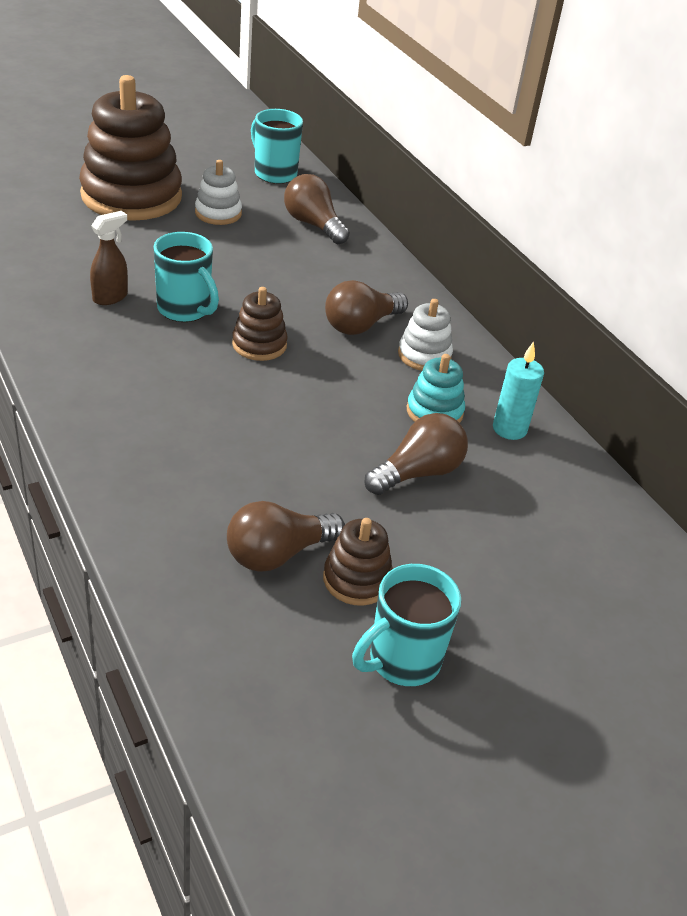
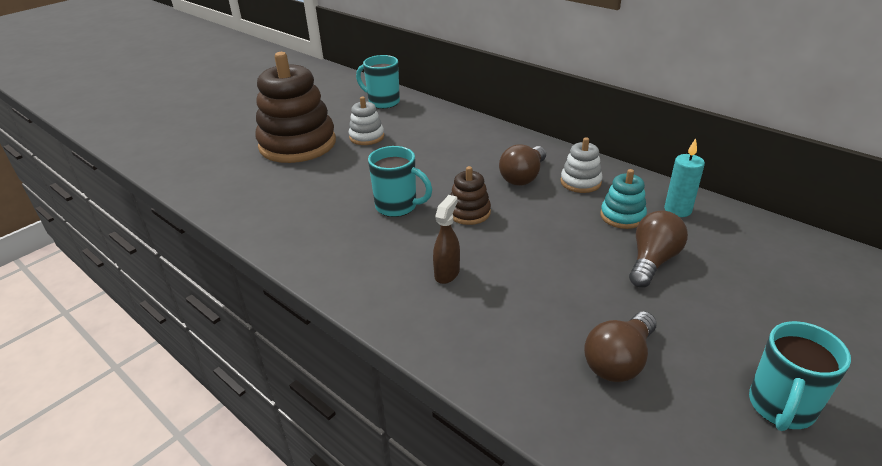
camera: 15 degrees left, 5 degrees down
(110, 297) = (337, 216): brown spray bottle -> brown spray bottle (447, 273)
(313, 224) = (435, 125): brown light bulb -> none
(357, 579) = (690, 356): brown stacking toy -> none

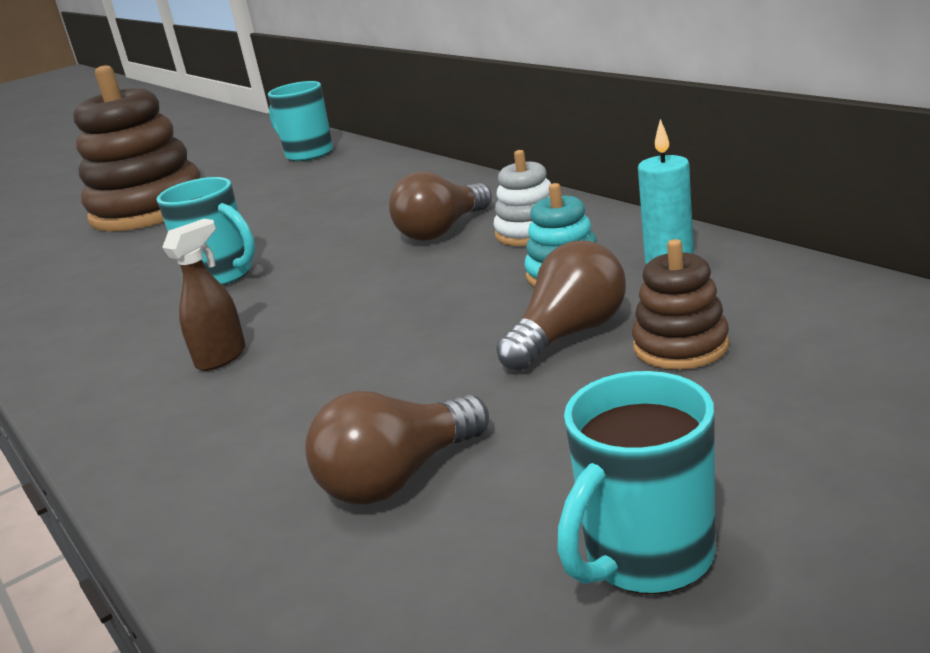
camera: 15 degrees right, 10 degrees down
(366, 137) = (250, 195): white stacking toy -> none
(469, 212) = (320, 279): brown stacking toy -> brown stacking toy (680, 346)

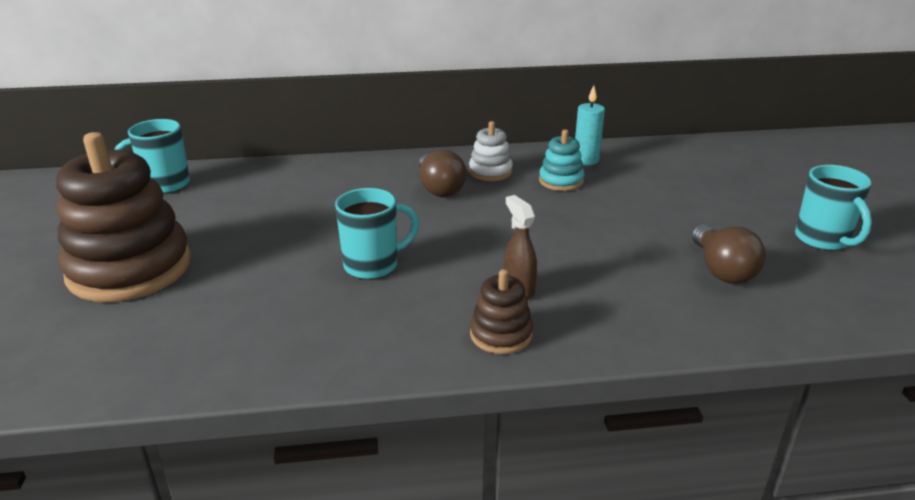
camera: 65 degrees left, 5 degrees up
(569, 334) = (630, 200): brown light bulb -> none
(680, 346) = (673, 185): brown stacking toy -> brown stacking toy (501, 334)

